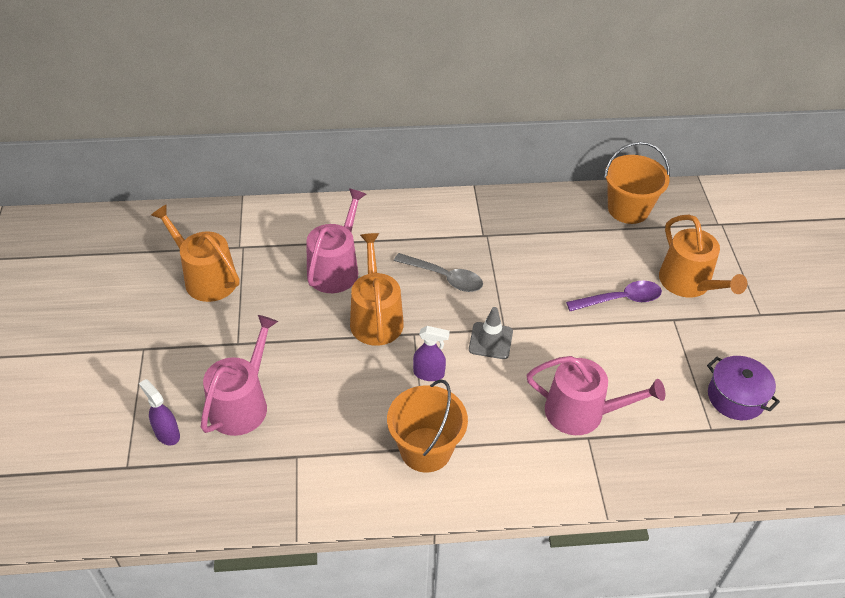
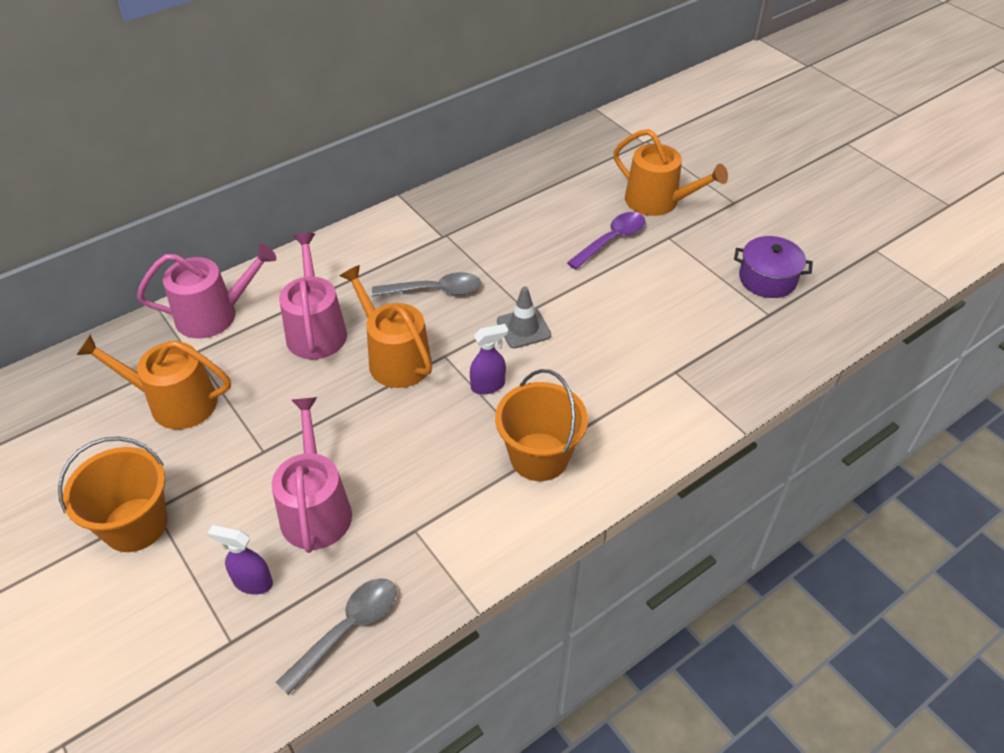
camera: 30 degrees left, 0 degrees up
(202, 501) = (347, 629): none -> grey spoon
(582, 412) = (654, 352): pink watering can -> pink watering can (214, 314)
(628, 209) = (558, 160): orange bucket -> orange bucket (135, 524)

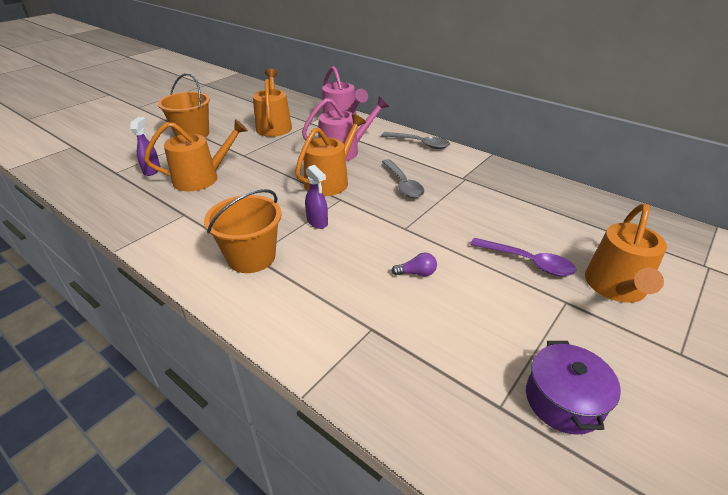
camera: 75 degrees right, 10 degrees down
(316, 509) = (202, 178): pink watering can -> orange watering can
(347, 629) = (113, 204): grey spoon -> grey spoon (420, 144)
(523, 328) = (384, 229): grey traffic cone -> none
(606, 321) = (416, 273): none -> purple light bulb

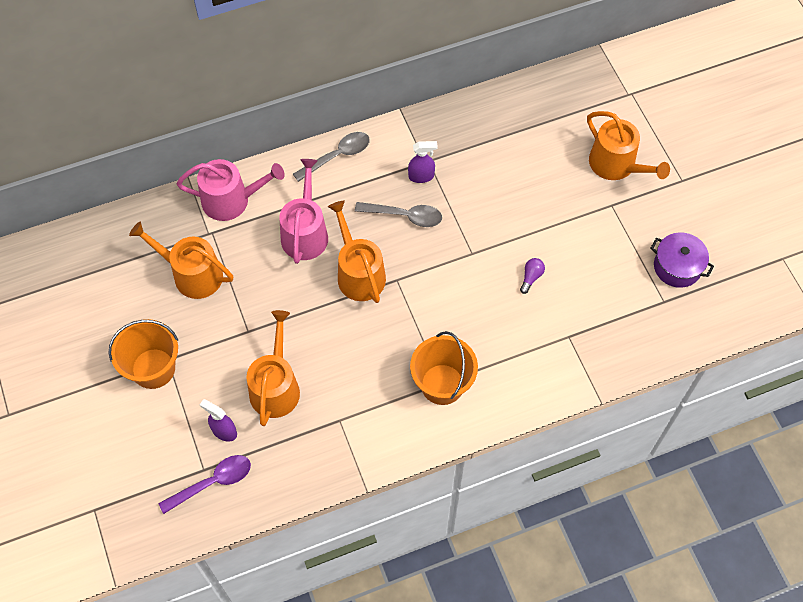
camera: 60 degrees left, 25 degrees up
(317, 222) = (422, 314): purple spray bottle -> purple spray bottle (421, 176)
(528, 262) = (562, 197): purple spoon -> purple spoon (213, 482)

